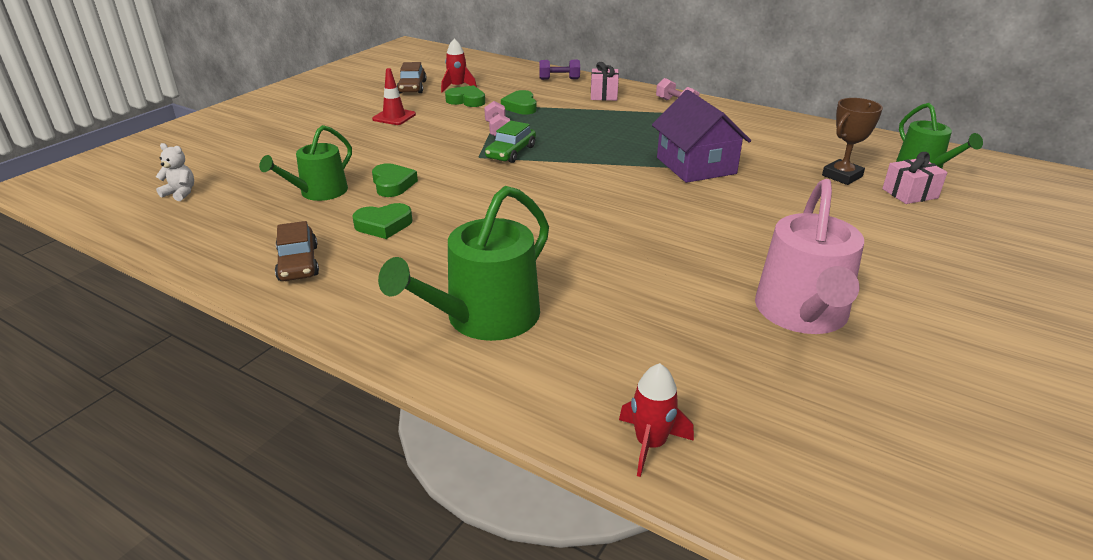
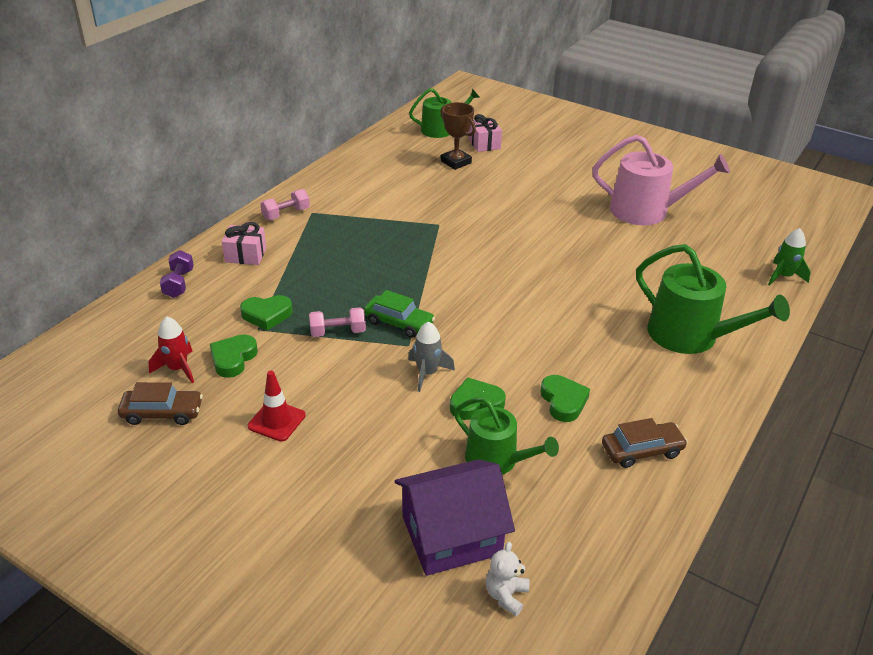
camera: 90 degrees left, 5 degrees up
(438, 164) = (427, 373): none -> grey rocket
(650, 444) = (783, 276): red rocket -> green rocket
(696, 166) = (435, 221): purple house -> purple house (451, 535)

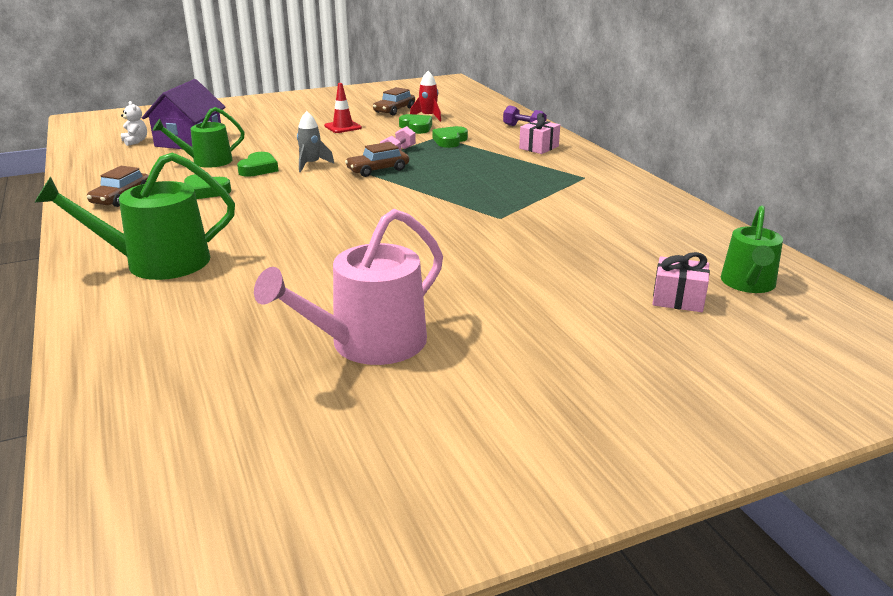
camera: 125 degrees right, 10 degrees down
(286, 214) = (592, 168): pink dumbbell -> none
(399, 323) = (378, 170): green car -> brown car
(456, 162) = (635, 264): brown trophy -> none
(783, 276) = (105, 369): green rocket -> none

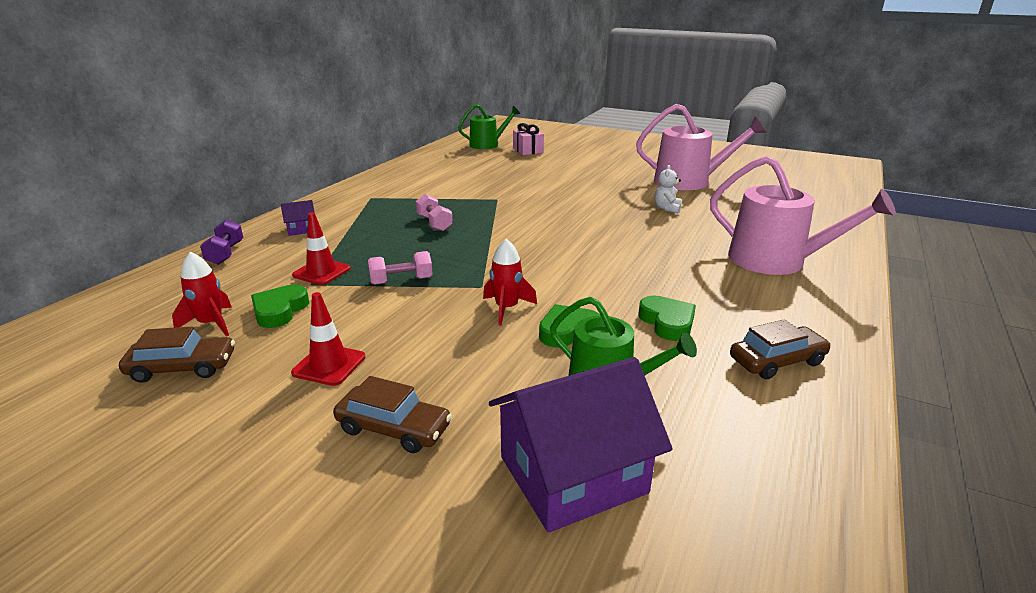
camera: 130 degrees left, 0 degrees up
(135, 141) = (672, 549): white teddy bear -> white teddy bear (667, 208)
(157, 262) = (776, 261): green watering can -> pink watering can
(311, 164) = (506, 308): grey rocket -> red rocket
(378, 170) = (468, 269): brown car -> brown car (393, 428)
(450, 141) = (321, 272): green heart -> red traffic cone
(479, 181) = (434, 223): none -> pink dumbbell
(539, 147) = (301, 229): pink gift -> purple house

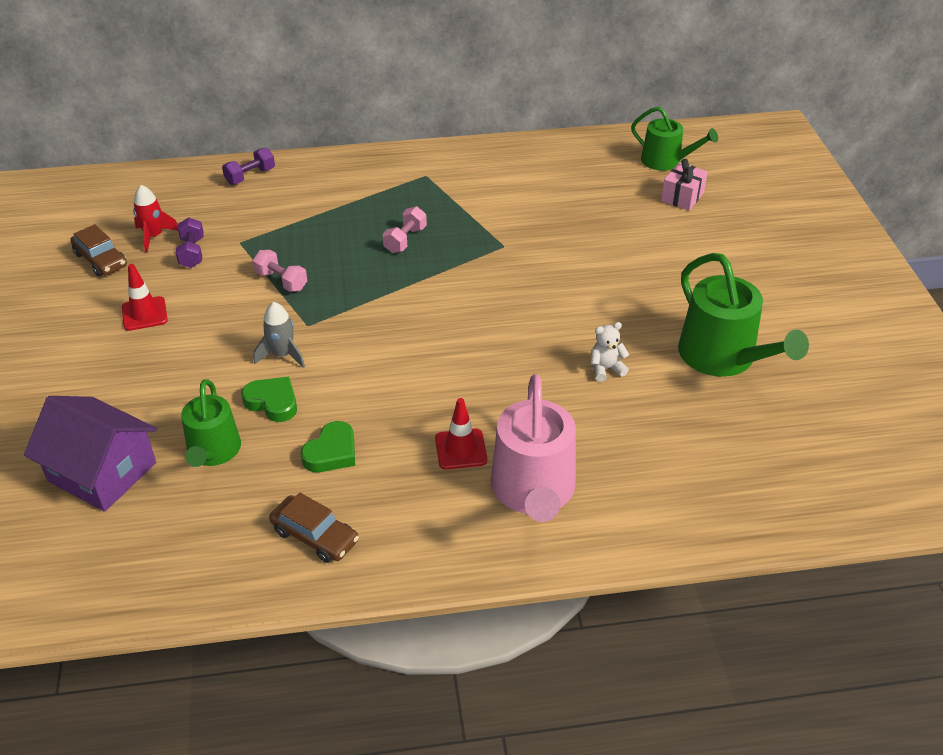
camera: 55 degrees right, 15 degrees up
(279, 310) = (192, 253): green heart -> purple dumbbell
(301, 229) = (324, 181): purple house -> none
(321, 272) = (261, 236): red traffic cone -> red traffic cone (461, 449)
(393, 428) = (99, 377): brown car -> none
(506, 308) = (282, 355): red rocket -> grey rocket
(689, 181) = (723, 357): pink watering can -> green watering can

